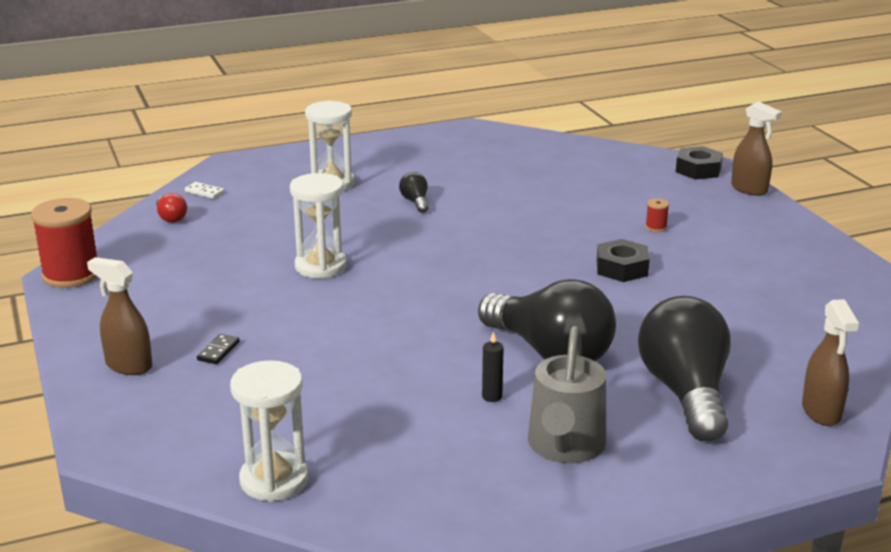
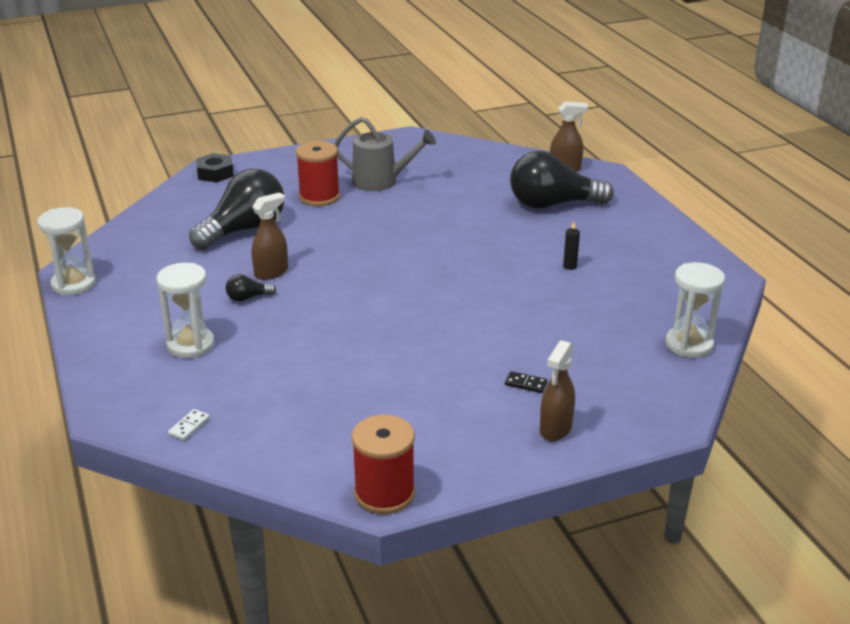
camera: 90 degrees left, 5 degrees up
(171, 218) = (253, 442): red light bulb -> none
(321, 266) = (375, 342): white hourglass -> white hourglass (74, 284)
(550, 352) = (510, 244): black light bulb -> black light bulb (244, 230)
(565, 446) = (620, 244): grey watering can -> grey watering can (381, 181)
(622, 268) = (386, 213): black nut -> none
(656, 227) = (319, 197): red spool -> red spool, size x2.45
(749, 189) = (258, 159): brown spray bottle -> brown spray bottle (271, 272)

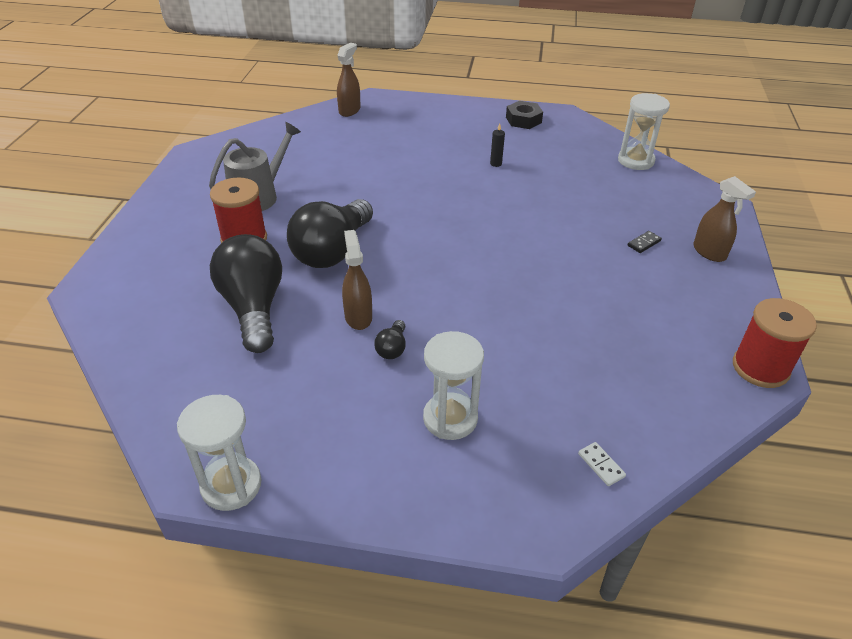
camera: 60 degrees left, 10 degrees up
(215, 173) = (103, 289): black nut -> black nut (523, 120)
(552, 204) = (397, 135): black light bulb -> black light bulb (332, 251)

